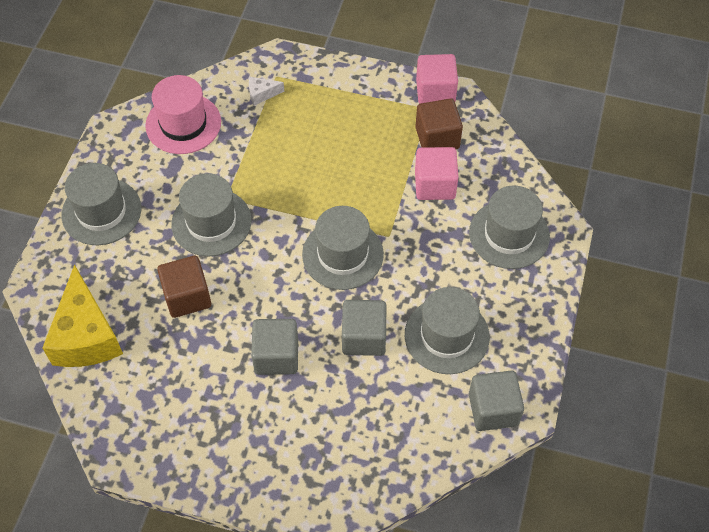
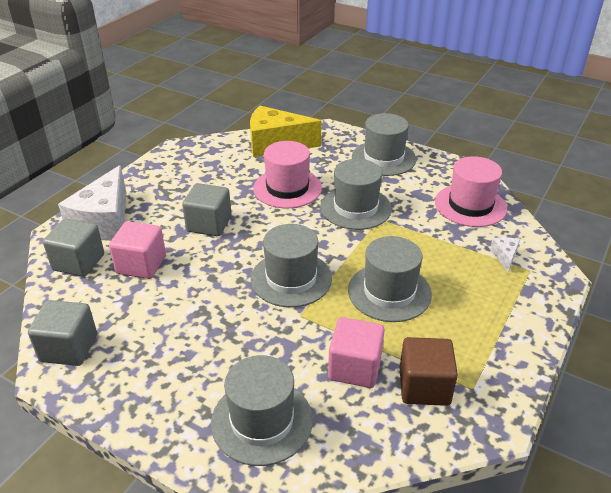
camera: 105 degrees right, 20 degrees down
(187, 296) = (287, 188): brown cube -> pink hat
(300, 472) = (104, 221): none -> white cheese
(363, 337) = (197, 276): grey cube -> grey cube (78, 262)
(435, 92) = (501, 403): pink cube -> pink cube (141, 265)
(446, 335) = (166, 333): grey hat -> grey hat (389, 292)

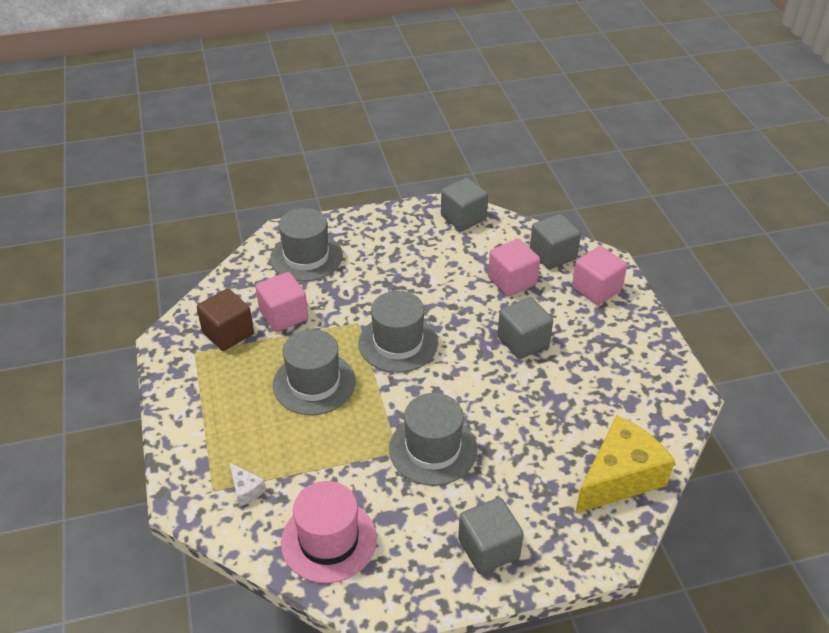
camera: 135 degrees right, 5 degrees up
(104, 221) = (596, 289): white cheese -> pink cube
(287, 188) = (521, 425): pink hat -> none
(383, 158) = (488, 548): grey hat -> grey cube

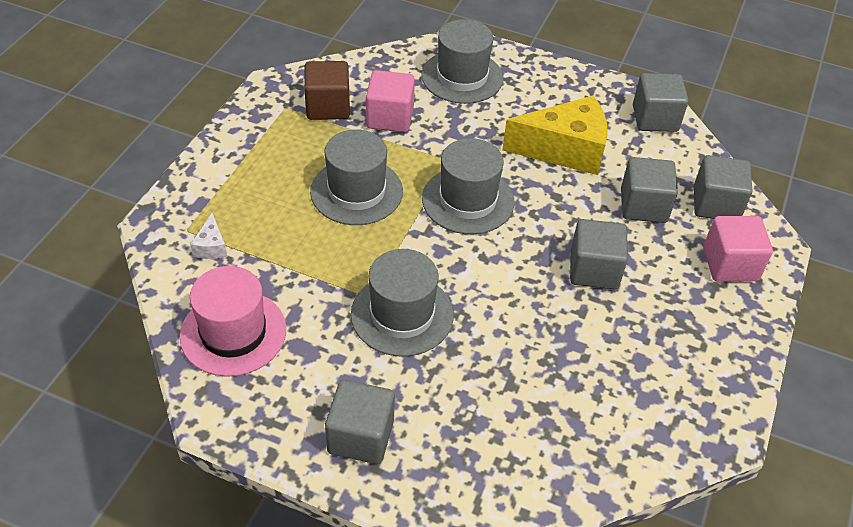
camera: 35 degrees right, 5 degrees up
(512, 281) = (643, 206): pink cube -> grey cube
(619, 477) = (558, 461): yellow cheese -> yellow cheese (565, 150)

